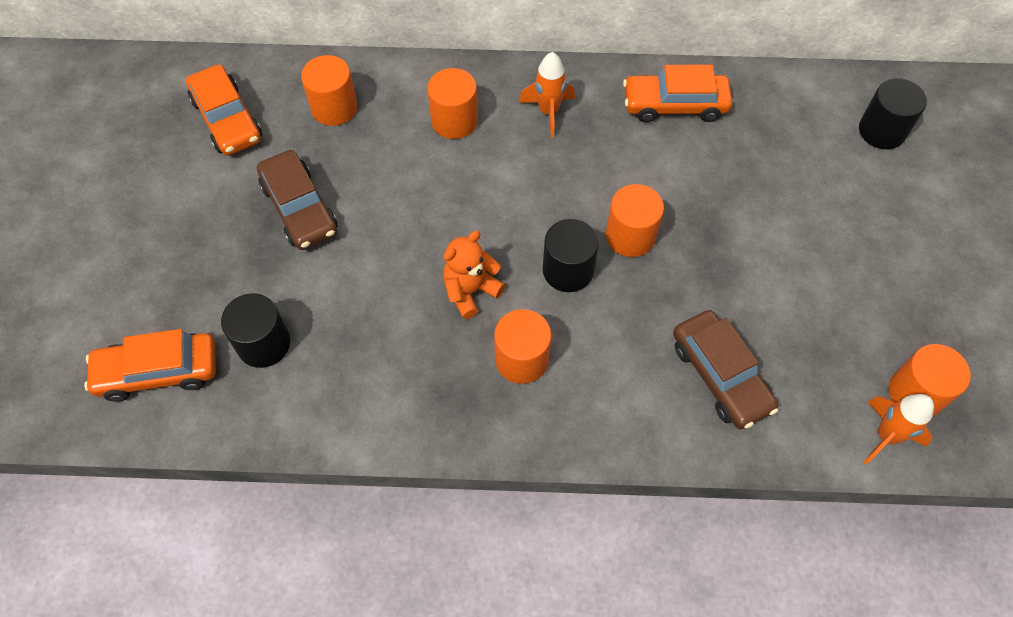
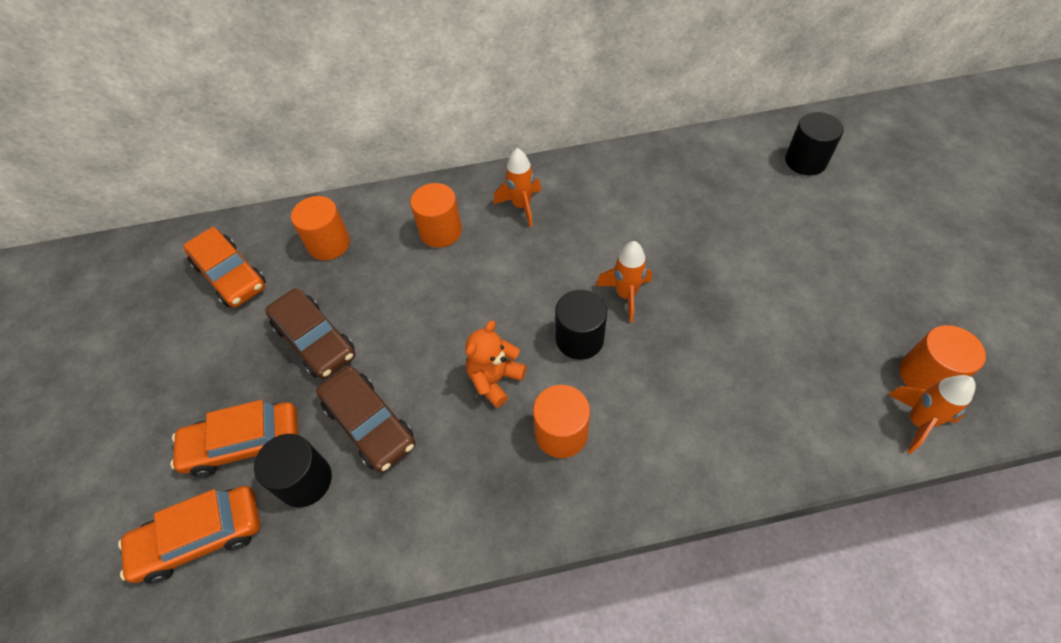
camera: 10 degrees left, 5 degrees down
(630, 236) = (626, 295): orange cylinder -> orange rocket
(674, 105) = (628, 177): orange car -> orange car (244, 443)
(720, 375) = (749, 403): brown car -> brown car (369, 424)

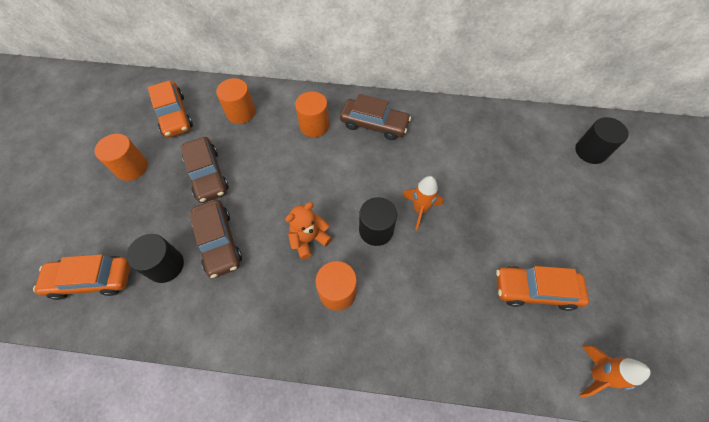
camera: 15 degrees right, 5 degrees up
(244, 443) = (140, 228): orange car -> orange car (535, 290)
(521, 206) = (374, 124): orange rocket -> brown car
(926, 376) = (617, 343): orange cylinder -> orange cylinder (132, 167)

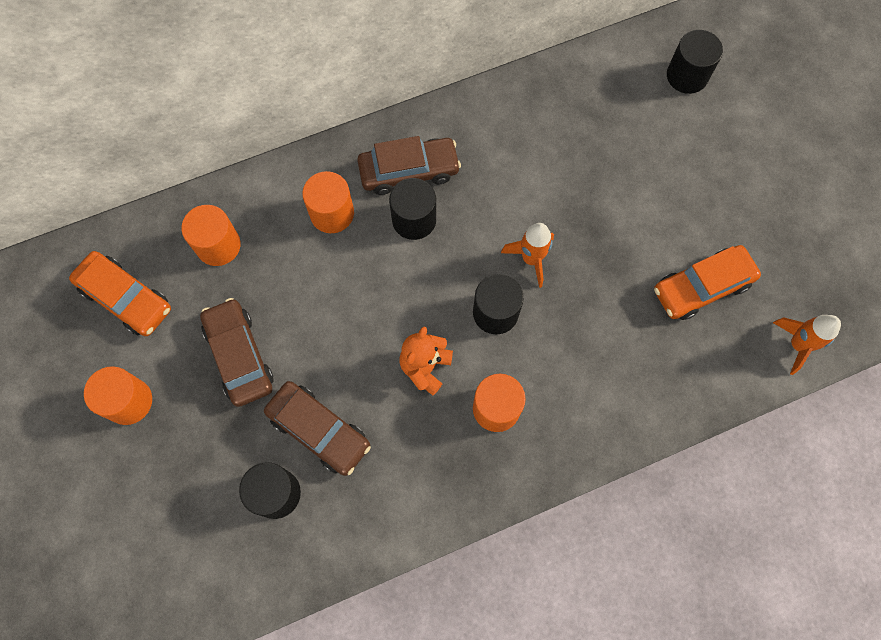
camera: 30 degrees left, 10 degrees up
(92, 279) = (198, 560): orange car -> none
(207, 175) = (239, 356): brown car -> brown car turned 150 degrees counterclockwise
(359, 151) = (414, 219): none -> black cylinder

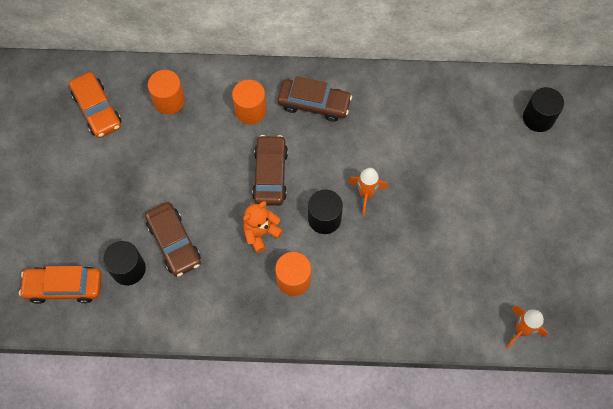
camera: 25 degrees right, 5 degrees down
(129, 401) = (68, 173): orange cylinder -> none
(239, 356) = (148, 175): brown car -> brown car (270, 175)
(414, 219) = (301, 136): black cylinder -> none
(702, 287) = (474, 263): orange car -> orange car (64, 287)

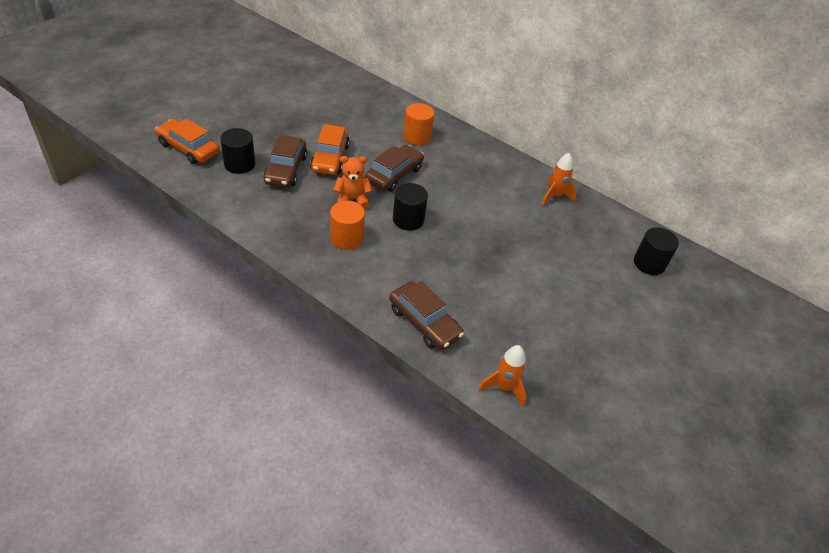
camera: 30 degrees right, 20 degrees down
(97, 110) = (314, 83): orange car -> orange car (330, 158)
(169, 101) = (366, 103): orange cylinder -> none
(314, 104) = (467, 158): brown car -> brown car (424, 322)
(366, 194) = (455, 225): orange rocket -> orange rocket (554, 196)

